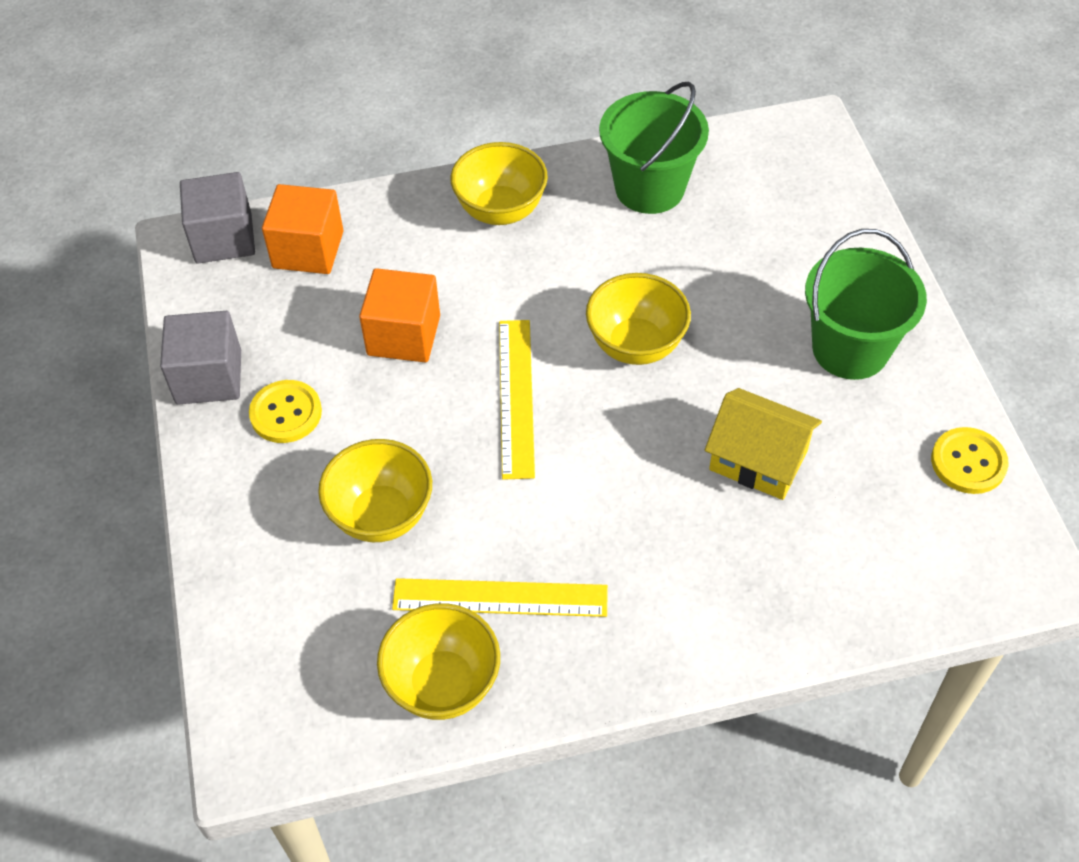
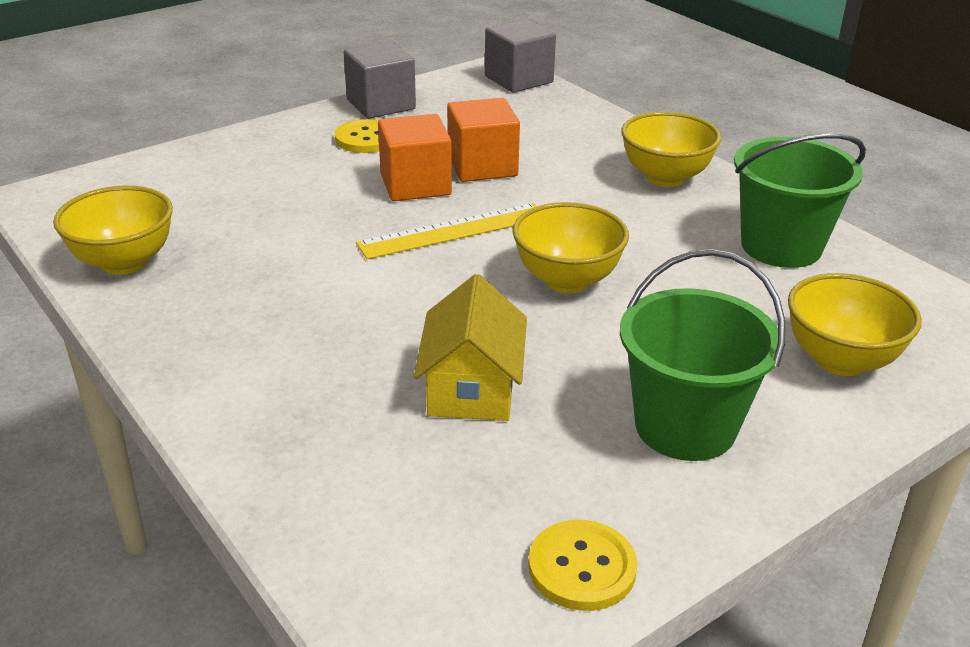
camera: 65 degrees right, 20 degrees down
(308, 250) = (537, 110): orange cube -> orange cube (415, 184)
(381, 515) = (286, 198): yellow bowl -> yellow bowl (840, 360)
(500, 598) = (224, 270): yellow ruler -> none

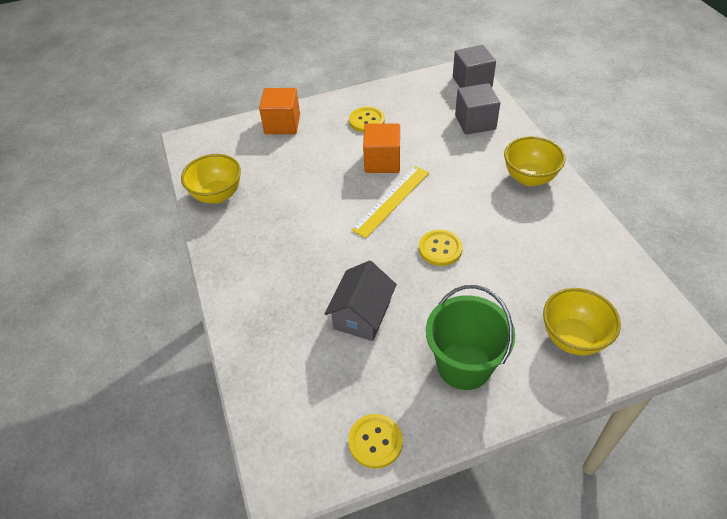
camera: 20 degrees right, 15 degrees up
(381, 104) = (384, 94): grey cube -> grey cube (475, 122)
(453, 230) = (391, 200): yellow ruler -> yellow ruler turned 45 degrees counterclockwise
(472, 388) = (362, 315): yellow house -> grey house
(482, 166) = (424, 152): orange cube -> orange cube (282, 124)
(567, 280) = (440, 249): yellow bowl -> yellow button
(781, 246) = (576, 245): green bucket -> none

